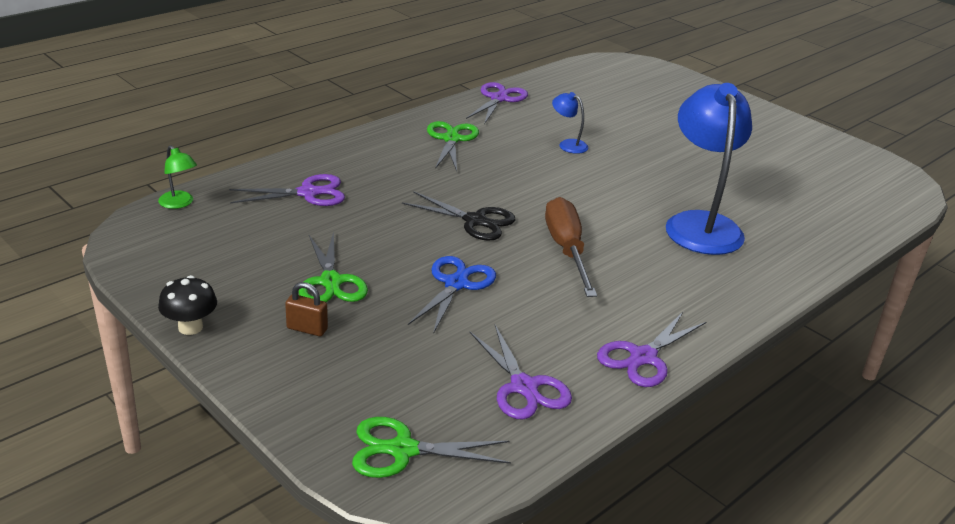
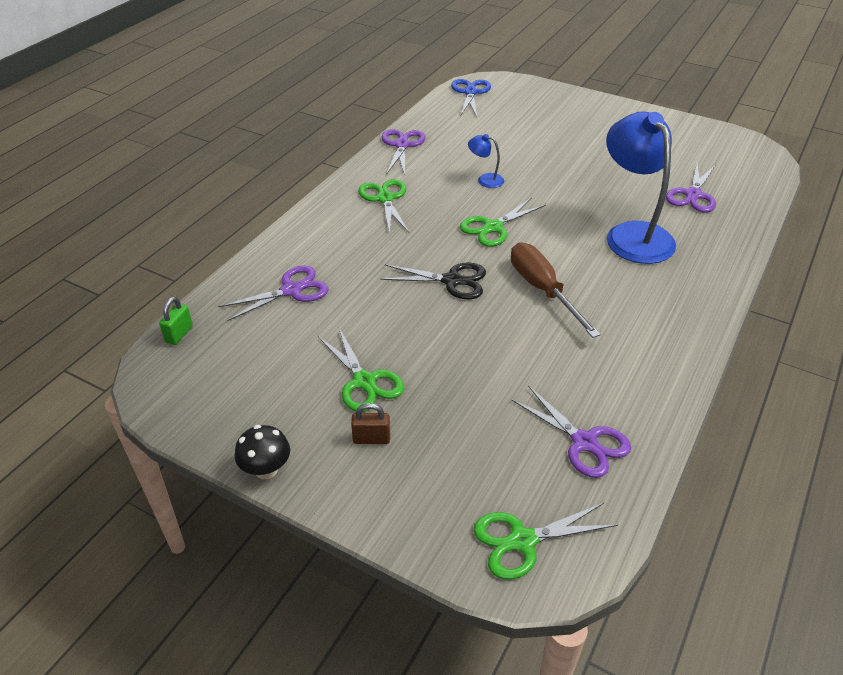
camera: 15 degrees left, 10 degrees up
(179, 203) = (179, 334): green lamp -> green padlock
(456, 284) = (472, 352): blue scissors -> blue scissors (470, 92)
(549, 186) = (493, 227): none -> green scissors
(643, 357) = (660, 382): purple scissors -> purple scissors (693, 195)

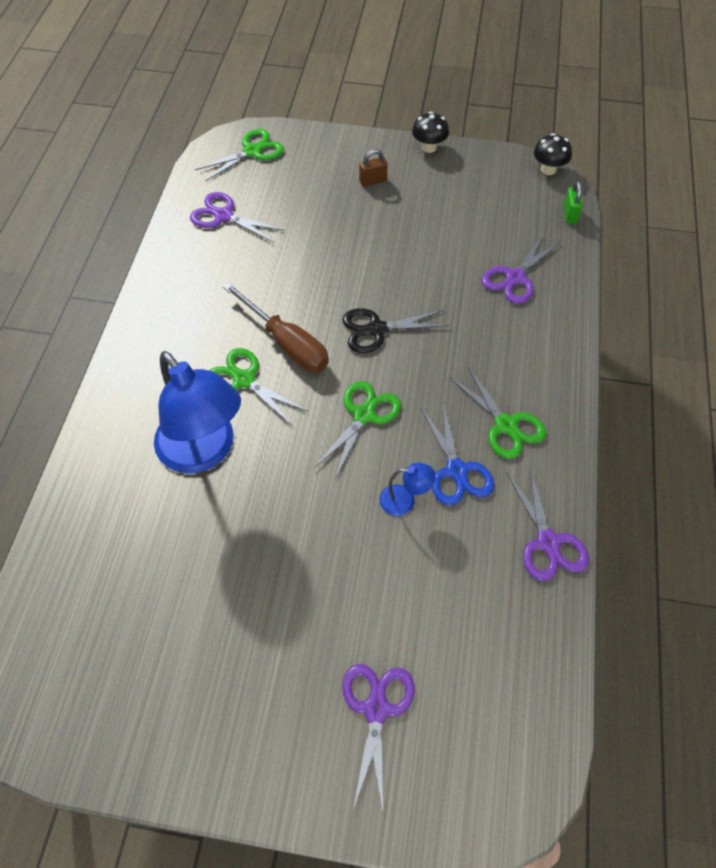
camera: 160 degrees right, 15 degrees up
(147, 392) = (548, 169): none -> black mushroom
(364, 381) = (401, 217): green scissors -> green scissors (244, 380)
(470, 92) = (524, 747): blue scissors -> blue scissors (456, 471)
(693, 195) = (129, 554): purple scissors -> purple scissors (376, 709)

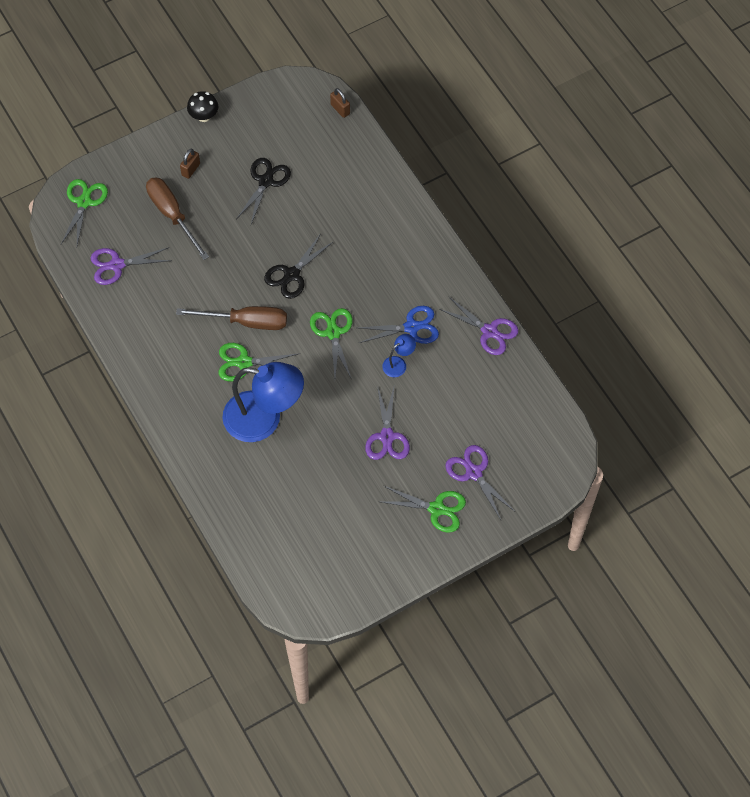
camera: 40 degrees left, 5 degrees up
(317, 207) = (172, 215): none -> brown screwdriver
(434, 231) = (265, 181): none -> black scissors
(456, 471) = (411, 327): blue scissors -> blue scissors turned 45 degrees counterclockwise
(506, 425) = (416, 281): green scissors -> green scissors (437, 509)
(515, 278) = (344, 180): purple scissors -> purple scissors (387, 436)
(548, 169) = (298, 81): black mushroom -> none
(570, 214) = (340, 109): green padlock -> brown padlock

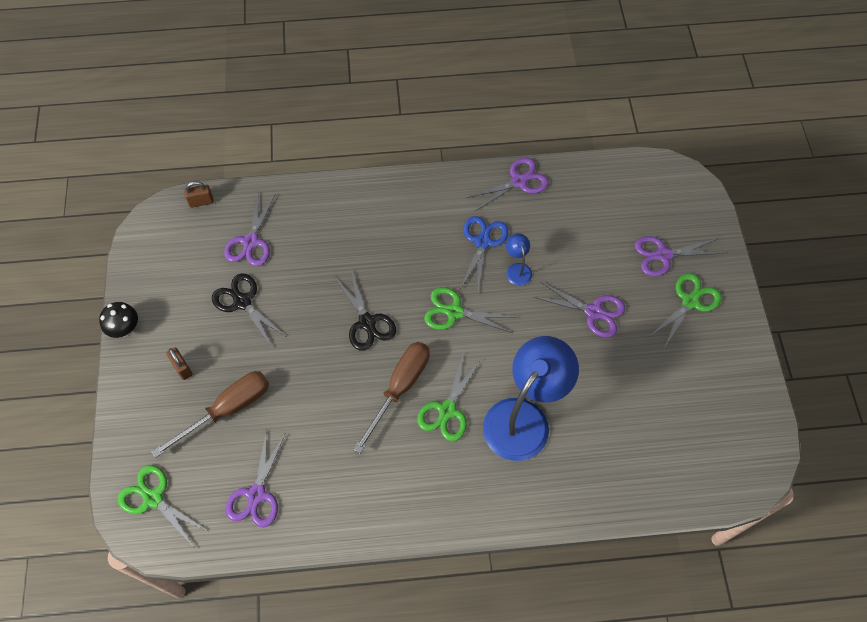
camera: 65 degrees left, 0 degrees up
(172, 215) = (227, 410): brown screwdriver -> brown screwdriver turned 150 degrees clockwise
(322, 161) = (251, 242): none -> purple scissors

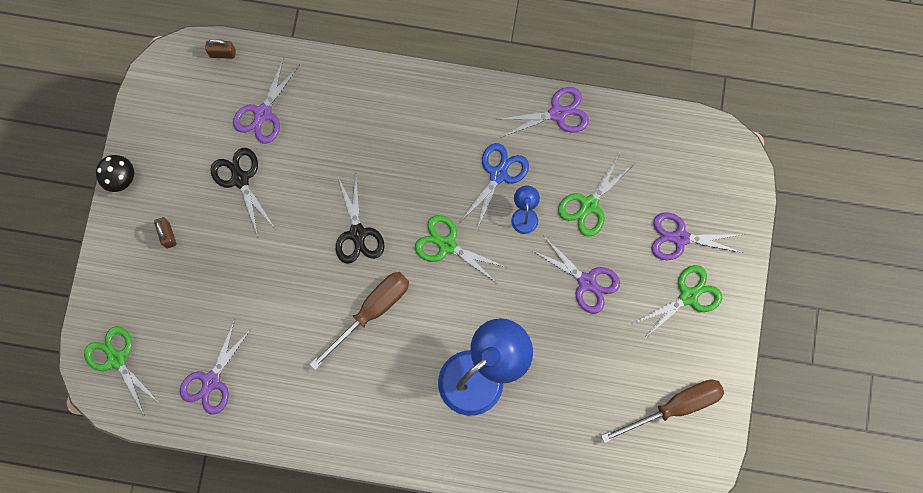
camera: 15 degrees right, 15 degrees up
(227, 410) = (202, 290): brown screwdriver -> brown screwdriver (675, 407)
(447, 410) = (411, 346): green scissors -> green scissors (589, 205)

